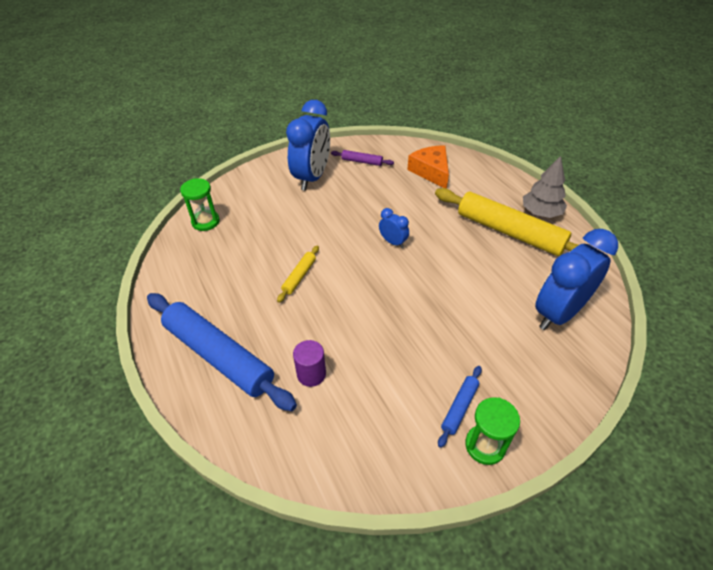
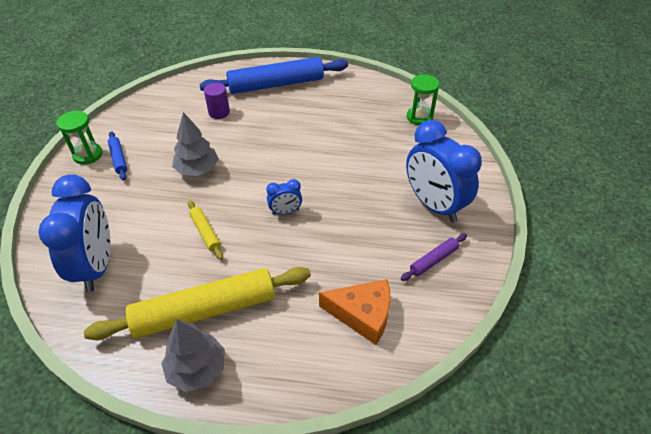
camera: 125 degrees right, 0 degrees up
(299, 276) = (305, 140): yellow rolling pin -> yellow rolling pin (205, 232)
(406, 327) = (197, 169): none -> grey tree

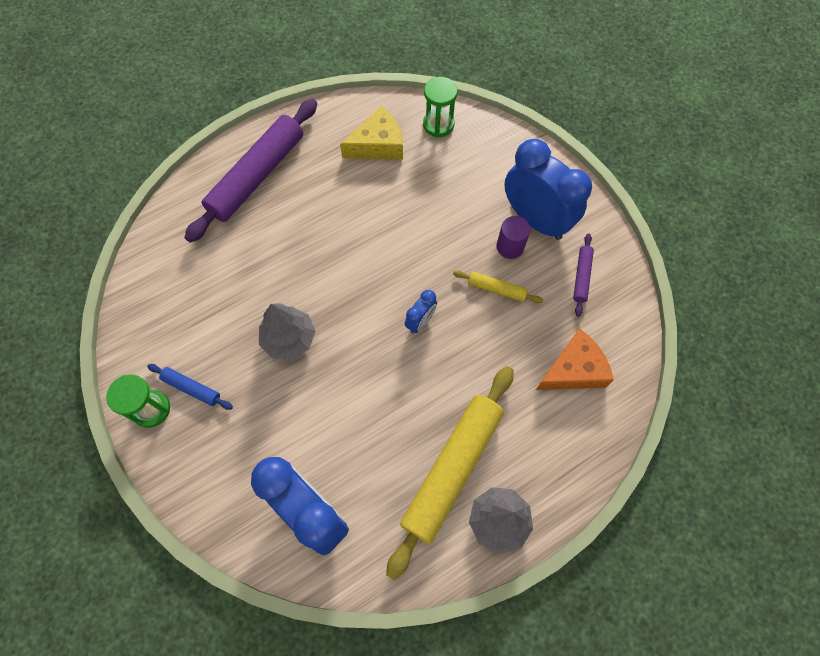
camera: 40 degrees left, 20 degrees up
(205, 232) = (372, 398): yellow rolling pin -> yellow rolling pin (496, 289)
(219, 112) = (234, 254): purple cylinder -> purple cylinder (510, 247)
(276, 84) = (257, 176): blue rolling pin -> purple rolling pin
(366, 107) = (378, 145): none -> yellow cheese
(434, 205) = (535, 220): blue clock -> blue clock turned 150 degrees counterclockwise

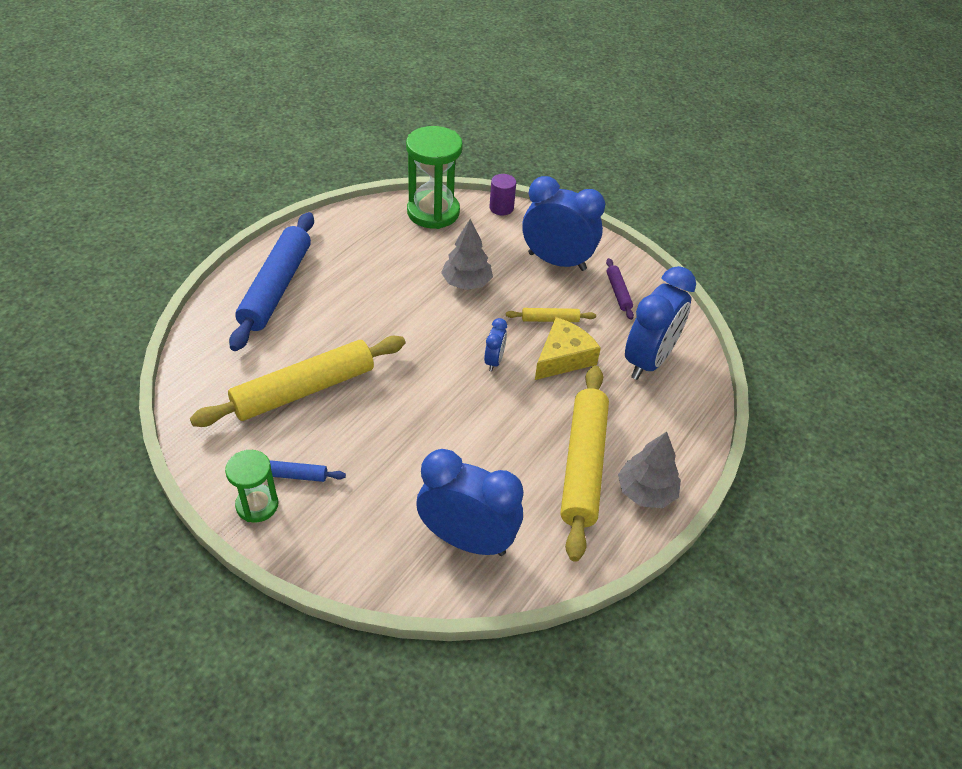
camera: 25 degrees left, 20 degrees down
(236, 300) = (304, 390): none -> yellow rolling pin
(257, 176) = (276, 287): purple rolling pin -> blue rolling pin
(289, 339) = (374, 407): grey tree -> grey tree (466, 283)
(378, 145) = (384, 239): yellow cheese -> yellow cheese (563, 358)
(438, 124) = (433, 212): green hourglass -> green hourglass, size x1.72
(510, 247) = (545, 286): purple cylinder -> purple cylinder (501, 208)
(574, 370) = (648, 360): orange cheese -> blue clock

